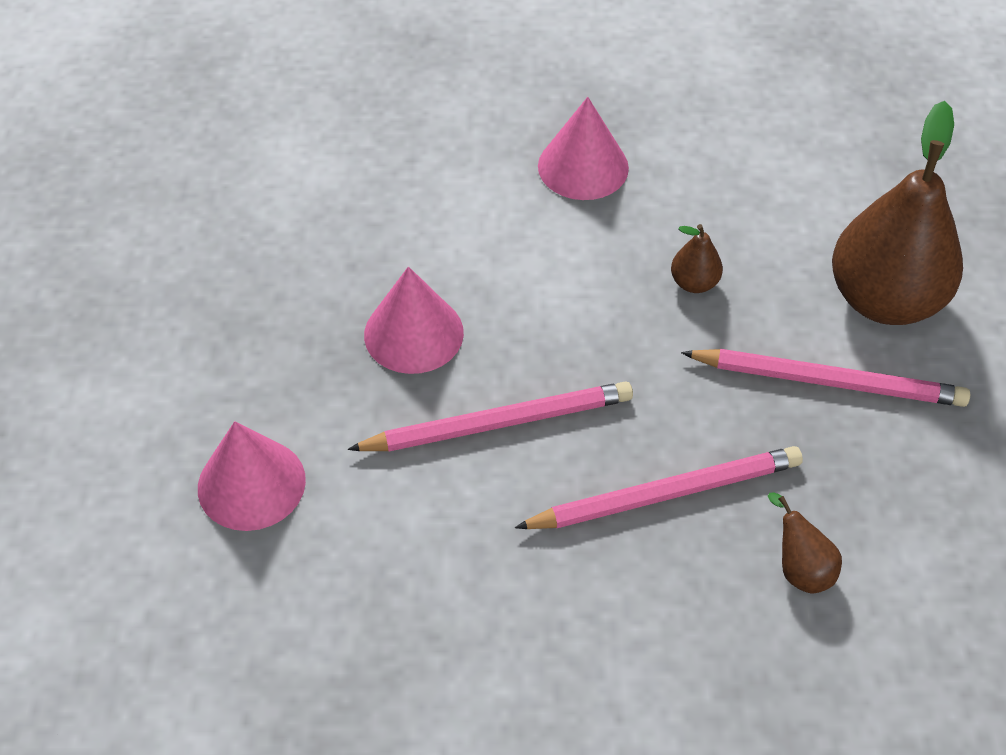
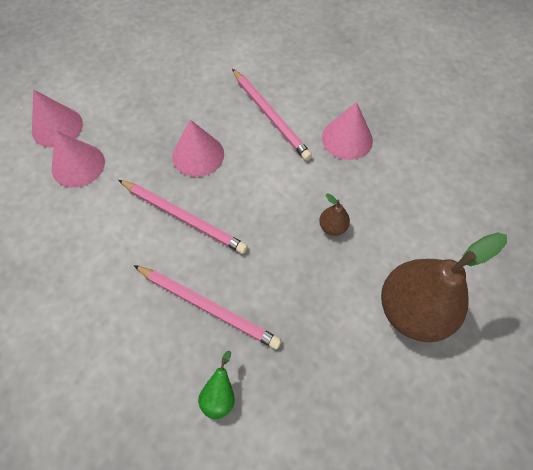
camera: 45 degrees right, 10 degrees up
(140, 462) = (57, 127): none -> pink cone
(800, 569) = (220, 395): brown pear -> green pear
(828, 381) = (338, 323): pink pencil -> pink pencil (270, 116)

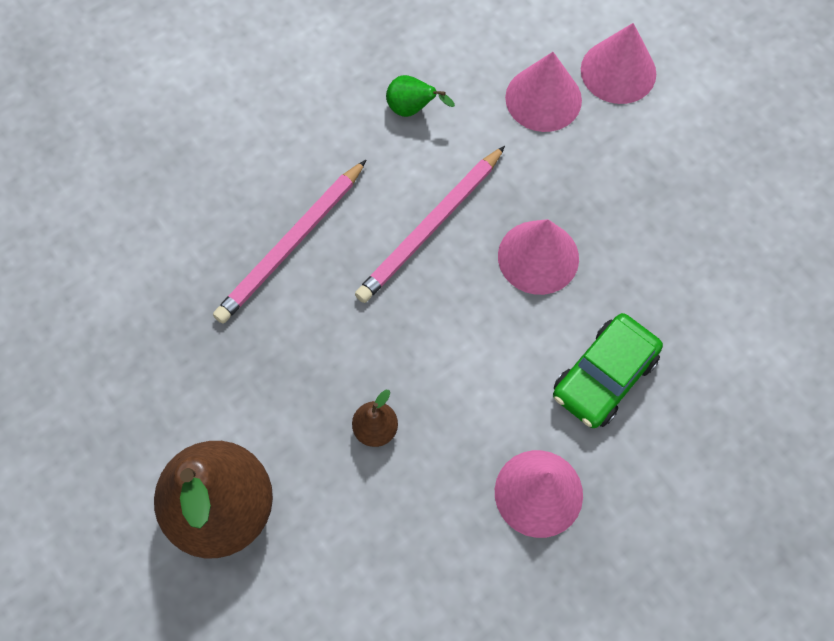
camera: 100 degrees right, 5 degrees up
(220, 395) = (179, 246): green pear -> green pear (412, 109)
(270, 116) = (604, 376): pink pencil -> green car

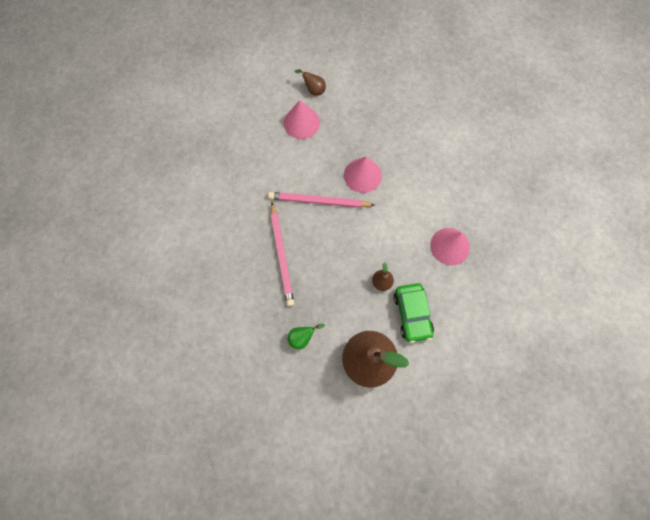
camera: 50 degrees left, 5 degrees up
(412, 109) = (264, 169): green pear -> green pear (302, 337)
(430, 227) = (319, 201): pink pencil -> pink pencil turned 105 degrees clockwise
(604, 376) = (425, 191): green car -> green car (412, 314)
(618, 71) = (313, 90): pink cone -> brown pear

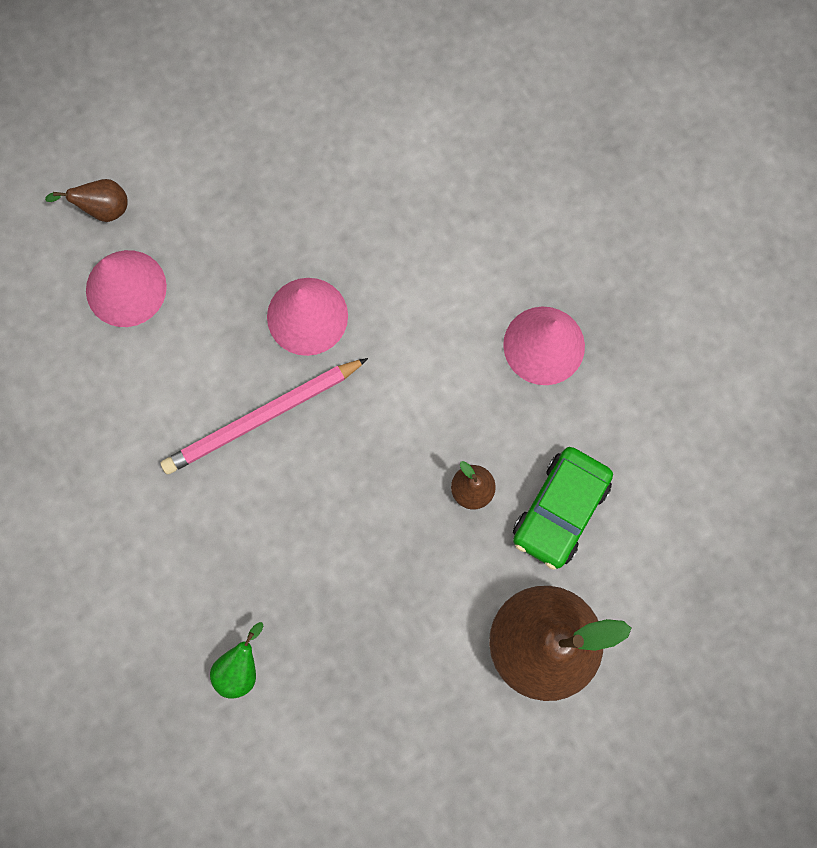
camera: 35 degrees left, 5 degrees up
(282, 255) = (266, 562): pink pencil -> none
(302, 337) = (403, 682): green pear -> green pear (240, 667)
(412, 314) = (560, 510): green car -> green car turned 75 degrees clockwise

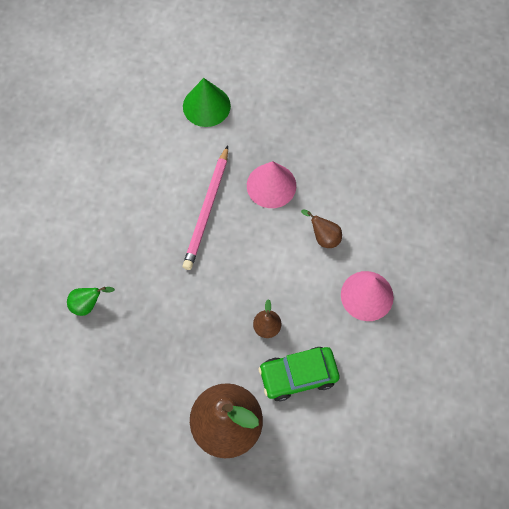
camera: 45 degrees right, 10 degrees down
(104, 209) = (231, 67): brown pear -> brown pear (324, 237)
(126, 288) = (206, 106): pink cone -> green cone
(262, 418) = (207, 210): pink pencil -> pink pencil turned 90 degrees counterclockwise

